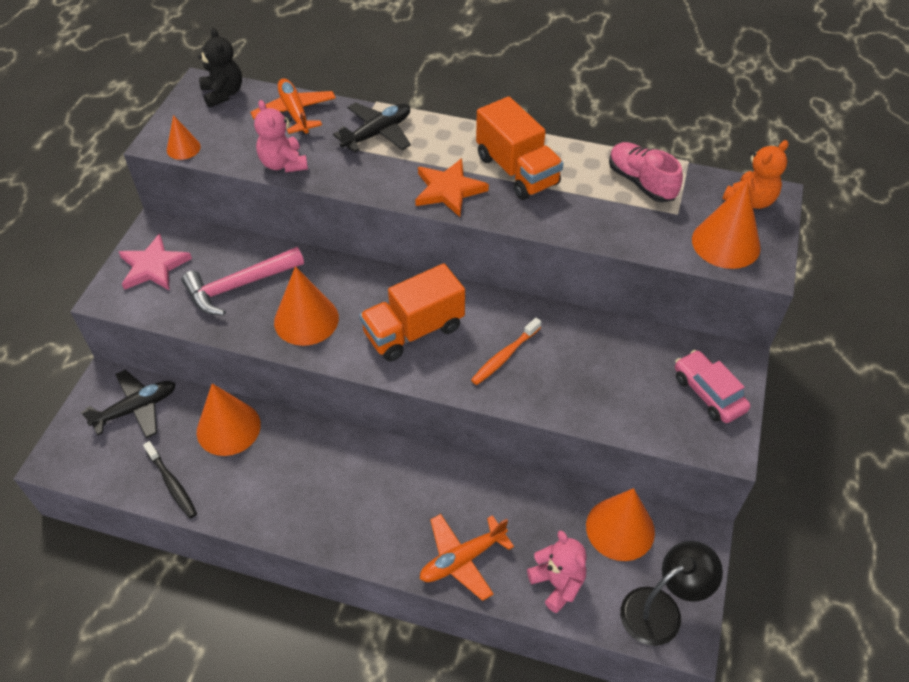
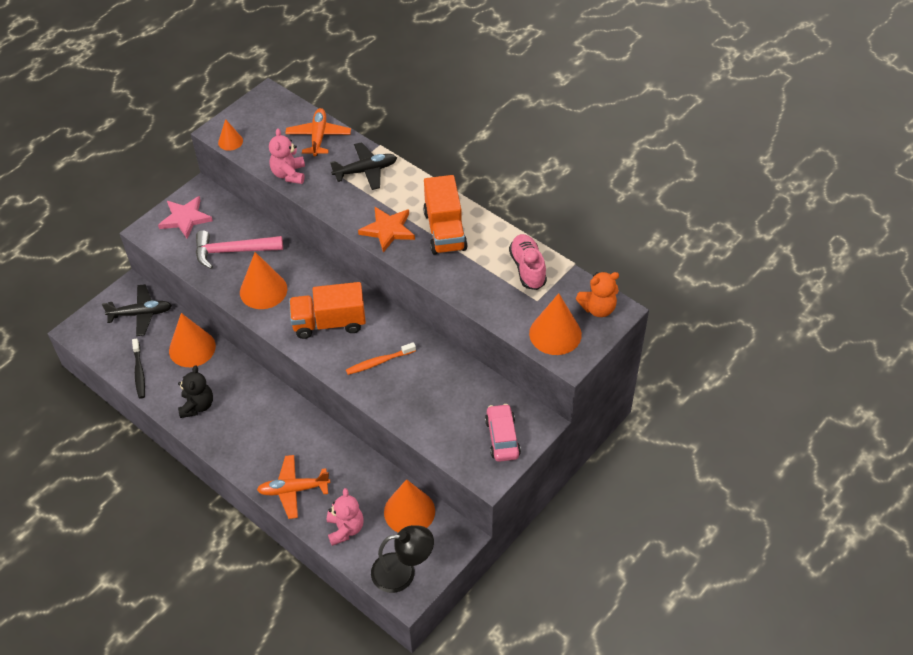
camera: 25 degrees right, 0 degrees up
(223, 94) = (278, 106): black teddy bear -> black teddy bear (197, 406)

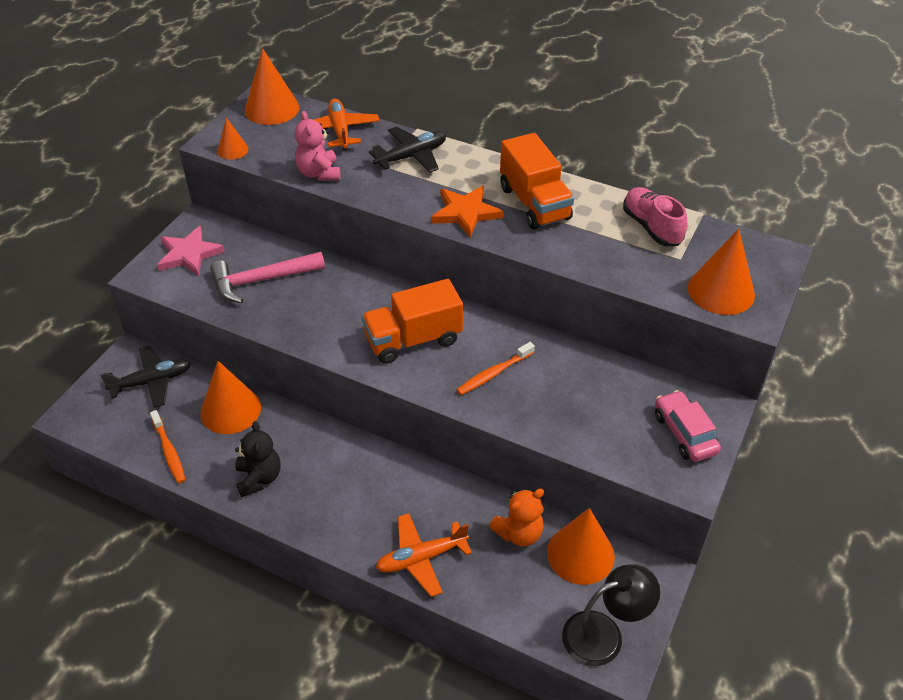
camera: 15 degrees left, 5 degrees down
(139, 372) = (169, 451): black toothbrush -> orange toothbrush
(263, 290) = (316, 317): orange cone -> orange cone (272, 109)
(345, 529) = (507, 594): pink teddy bear -> none
(598, 308) = (755, 255): orange teddy bear -> orange teddy bear (519, 533)

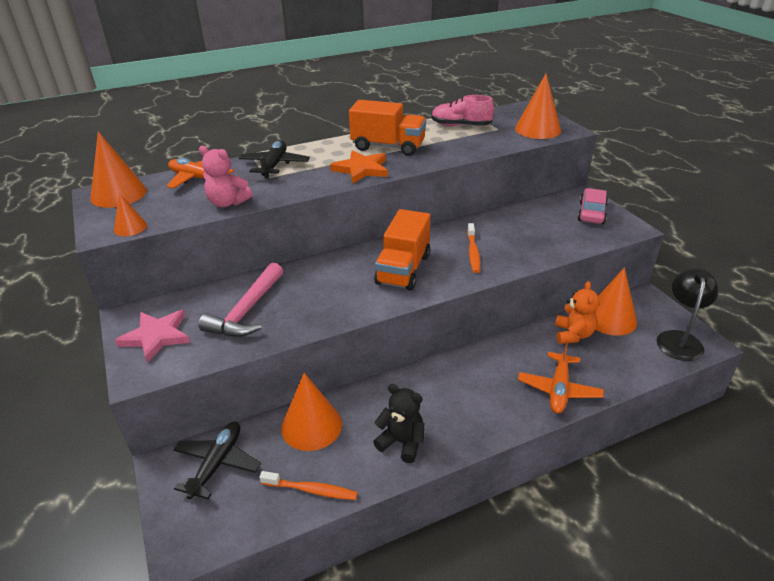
camera: 50 degrees left, 10 degrees down
(684, 433) = (591, 213): pink car -> pink car turned 90 degrees clockwise

